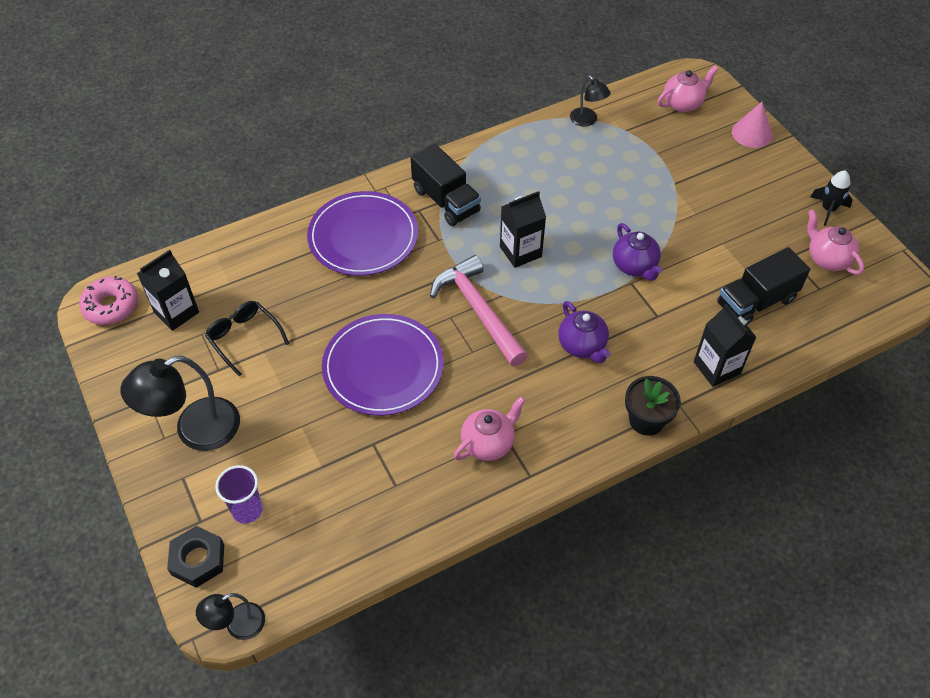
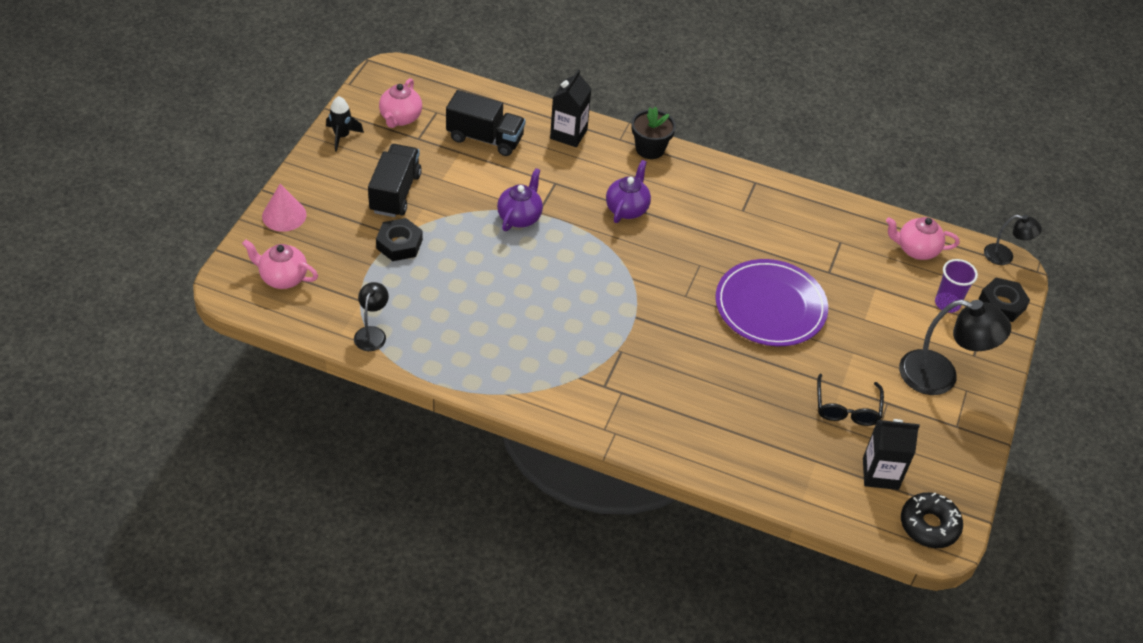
camera: 135 degrees left, 5 degrees down
(111, 306) = (929, 525): pink donut -> black donut
(363, 237) = (673, 404): purple plate -> none
(446, 201) = (574, 374): black truck -> black truck (395, 193)
(478, 311) = (662, 282): pink hammer -> none
(488, 443) = (758, 214): pink teapot -> pink teapot (916, 250)
(520, 252) = (577, 291): black carton -> none
(665, 178) = (399, 244): none -> black nut

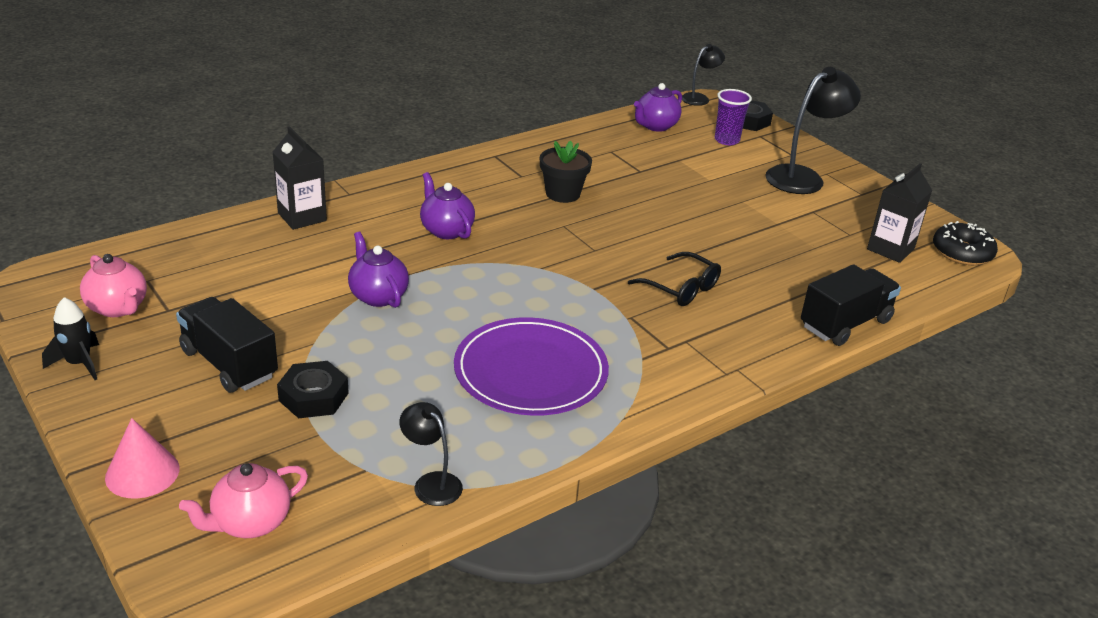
camera: 55 degrees left, 15 degrees down
(485, 138) = (234, 267): black truck -> black truck (845, 324)
(650, 149) = (384, 184): black flower pot -> black flower pot (562, 194)
(770, 306) = (652, 214): purple plate -> purple plate (530, 371)
(847, 408) = (804, 232): black glasses -> black glasses (681, 288)
(916, 250) = (655, 126): pink teapot -> purple teapot

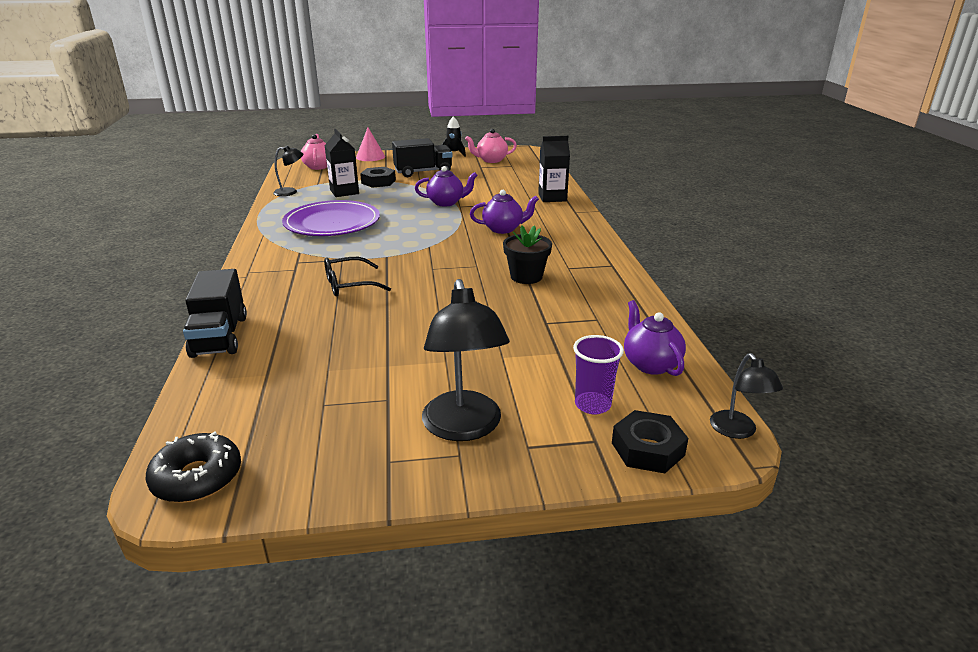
camera: 120 degrees right, 5 degrees down
(890, 249) = (269, 420): black carton -> black carton (344, 192)

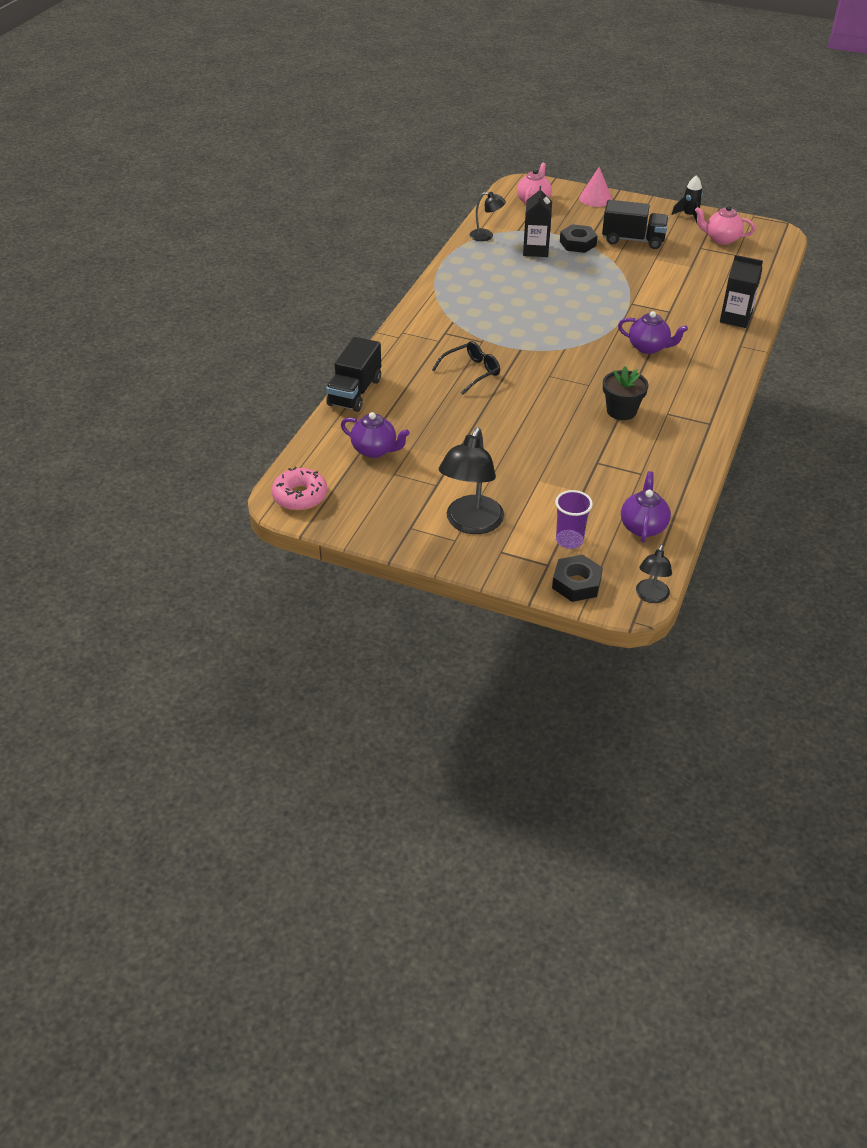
camera: 30 degrees right, 15 degrees up
(197, 478) = (300, 496): black donut -> pink donut
(332, 223) = (500, 292): purple plate -> none
(349, 285) = (471, 372): black glasses -> black glasses turned 135 degrees clockwise
(446, 202) = (622, 294): purple teapot -> purple teapot (375, 450)

